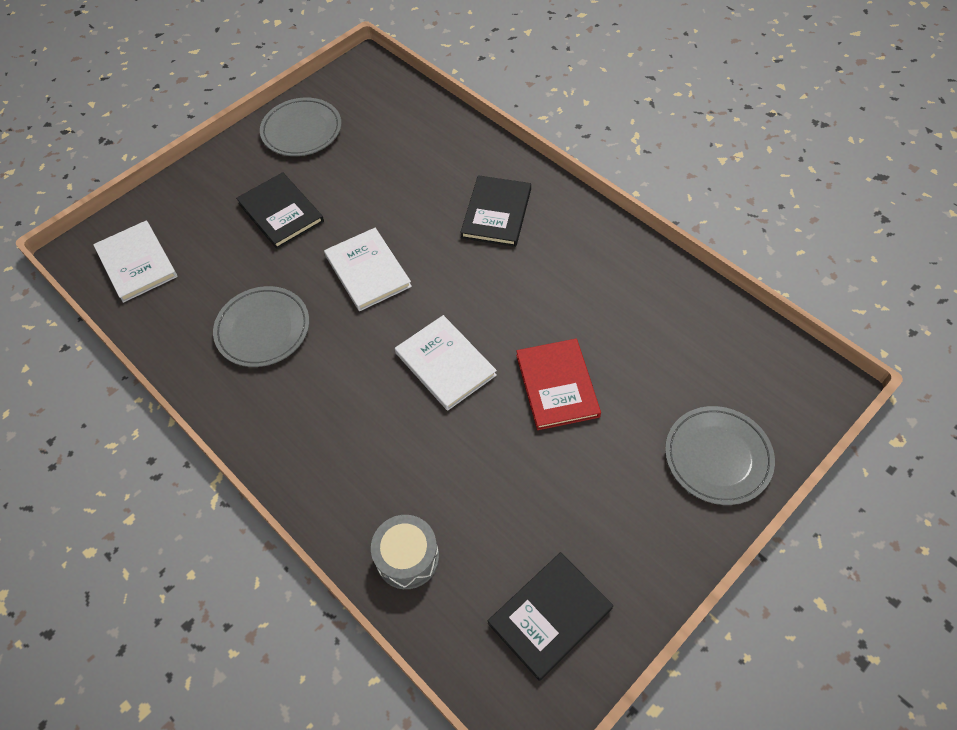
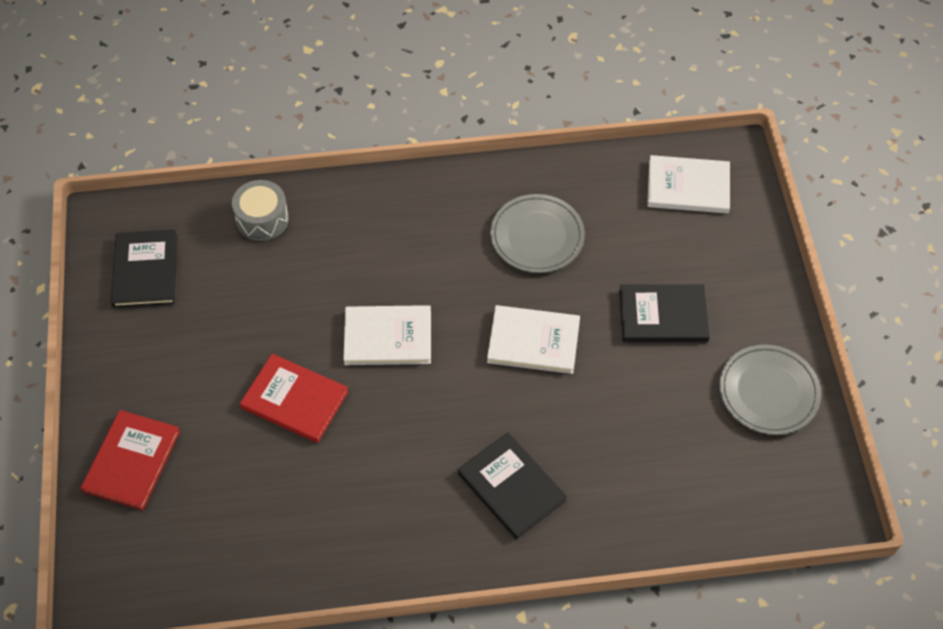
camera: 125 degrees right, 0 degrees up
(717, 457) = (132, 461): grey plate -> red book

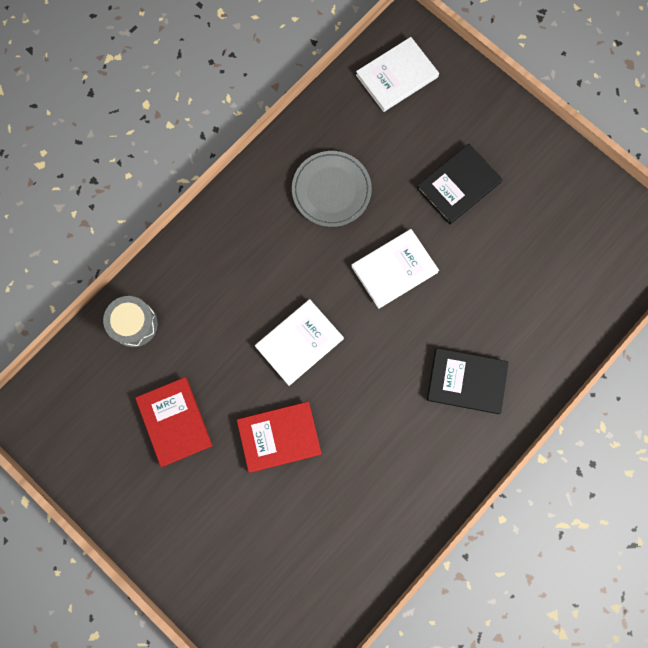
camera: 40 degrees left, 20 degrees up
(132, 461) = (212, 569): red book -> red book (174, 422)
(145, 271) = (89, 429): black book -> none
(768, 392) = (563, 189): grey plate -> none

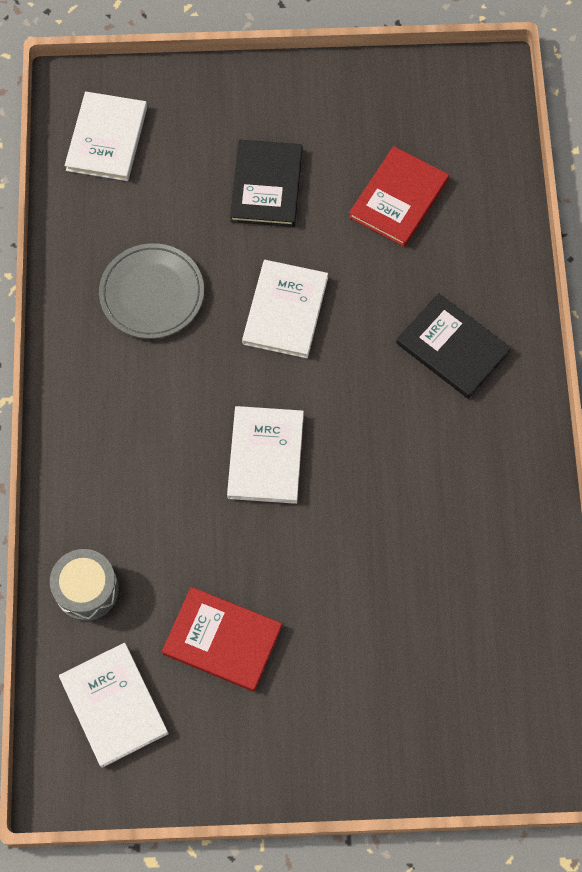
camera: 45 degrees left, 10 degrees down
(86, 400) = (114, 705): none -> white book
(279, 437) = (336, 557): red book -> red book (398, 198)
(466, 381) = (452, 348): black book -> black book turned 75 degrees clockwise

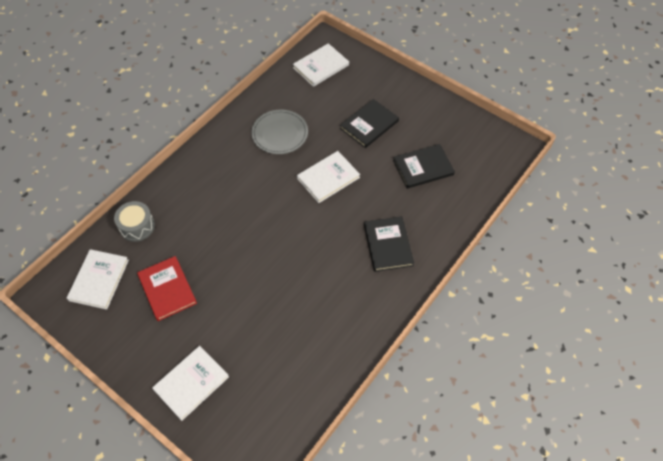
camera: 40 degrees right, 10 degrees down
(265, 456) = (261, 229): white book -> white book (191, 383)
(398, 198) = (423, 167): red book -> black book

